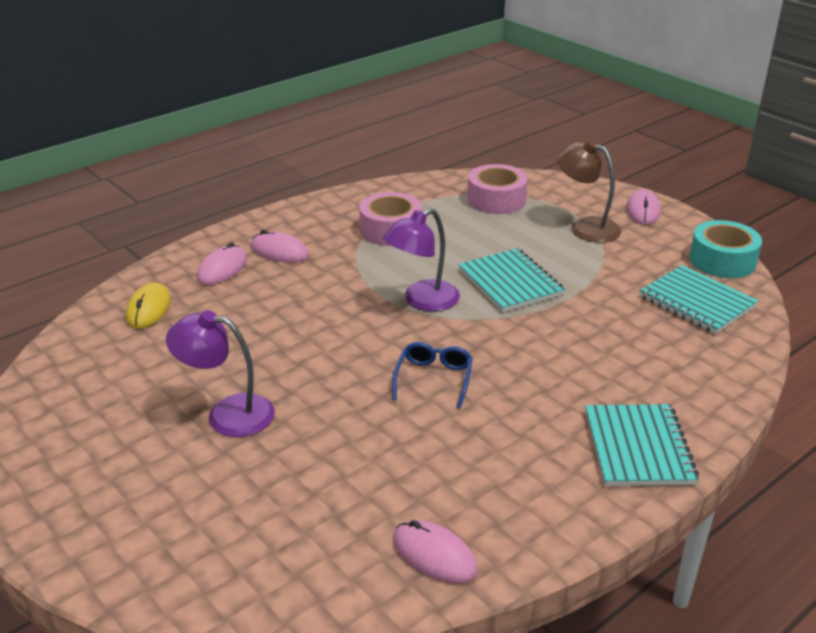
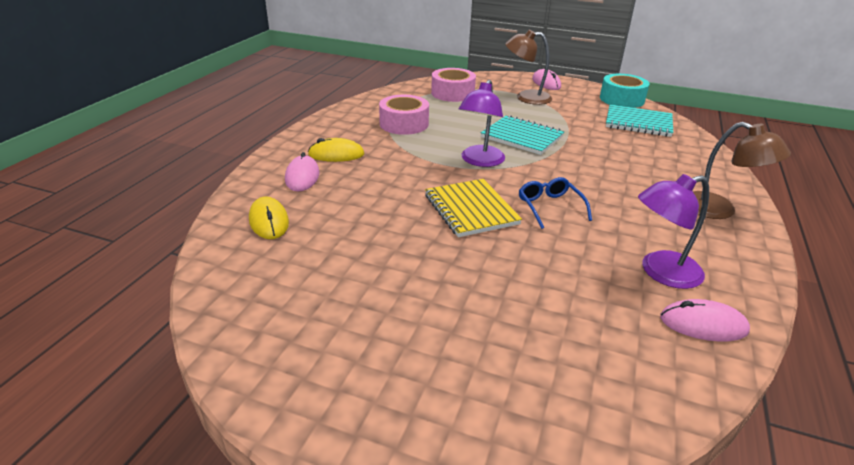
camera: 30 degrees left, 0 degrees up
(227, 414) = (430, 279): purple lamp -> purple lamp (660, 272)
(279, 251) = (336, 154): pink mouse -> yellow mouse
(346, 355) = (471, 209): none -> yellow notebook
(638, 447) = (719, 210): turquoise notebook -> brown lamp

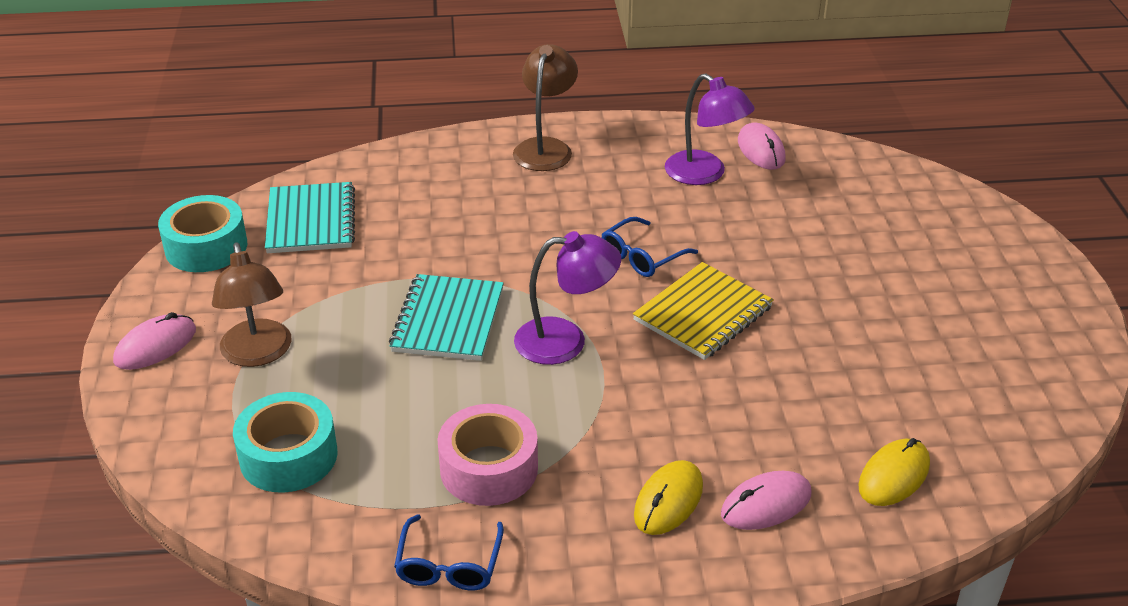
camera: 115 degrees left, 5 degrees up
(336, 154) = (668, 501): yellow mouse -> yellow mouse turned 60 degrees clockwise
(360, 107) = (449, 565): none -> blue glasses
(452, 93) = (288, 456): pink tape -> turquoise tape

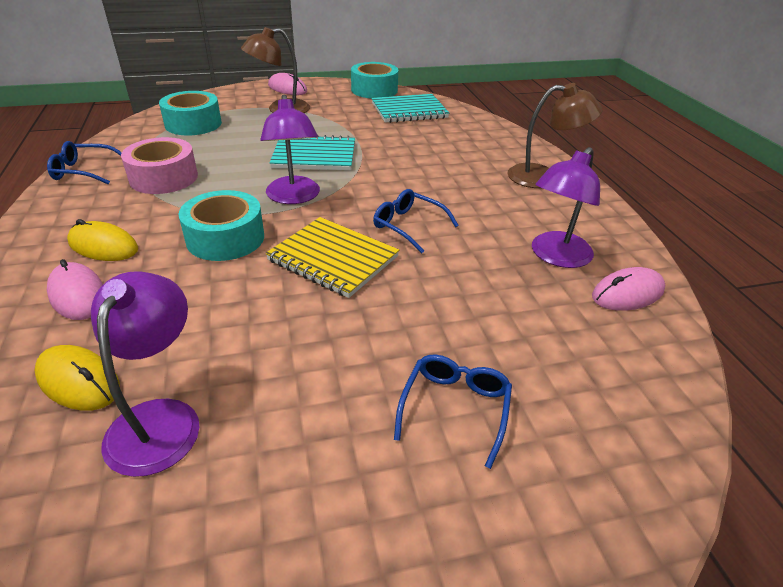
camera: 80 degrees right, 0 degrees up
(657, 395) = (225, 238): none -> turquoise tape
(900, 262) = (455, 408): none -> blue glasses
(930, 417) = (160, 419): none -> purple lamp

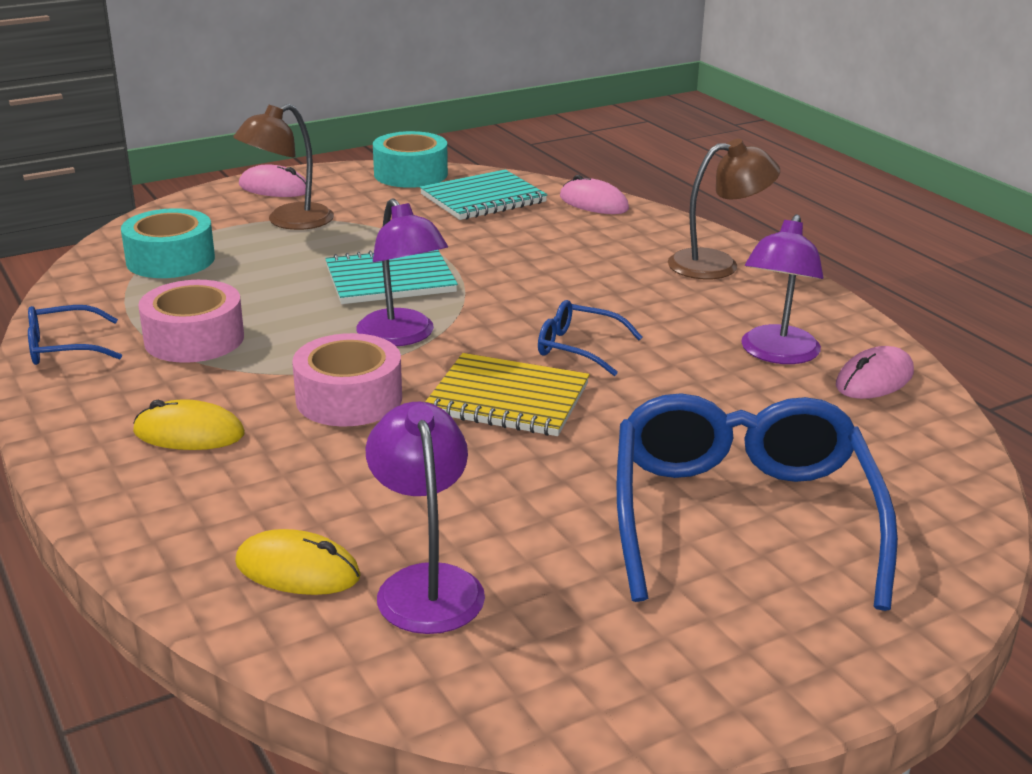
camera: 15 degrees left, 10 degrees down
(77, 294) = (208, 490): pink mouse -> pink mouse (593, 203)
(225, 238) = (349, 398): turquoise tape -> pink tape
(455, 408) = (741, 516): blue glasses -> blue glasses, size x2.20

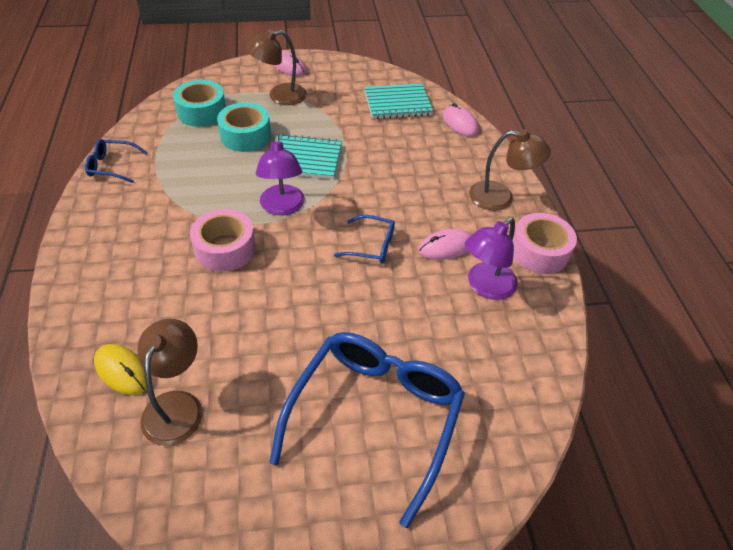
camera: 20 degrees right, 20 degrees up
(189, 433) = (132, 250): yellow mouse -> none
(194, 339) = (177, 178): pink tape -> pink tape (539, 251)
(411, 174) = (369, 72): turquoise tape -> turquoise tape (245, 135)
(426, 584) = (177, 405): purple lamp -> brown lamp
(508, 399) = (307, 276): yellow notebook -> none
(578, 348) = (372, 245): blue glasses -> blue glasses turned 150 degrees clockwise
(874, 379) = (532, 328): pink mouse -> pink mouse (446, 247)

